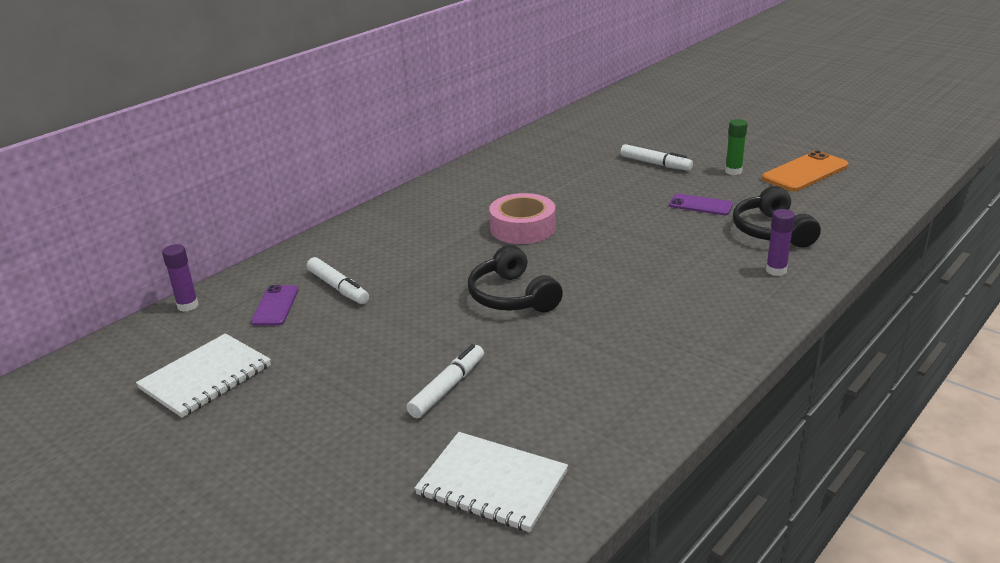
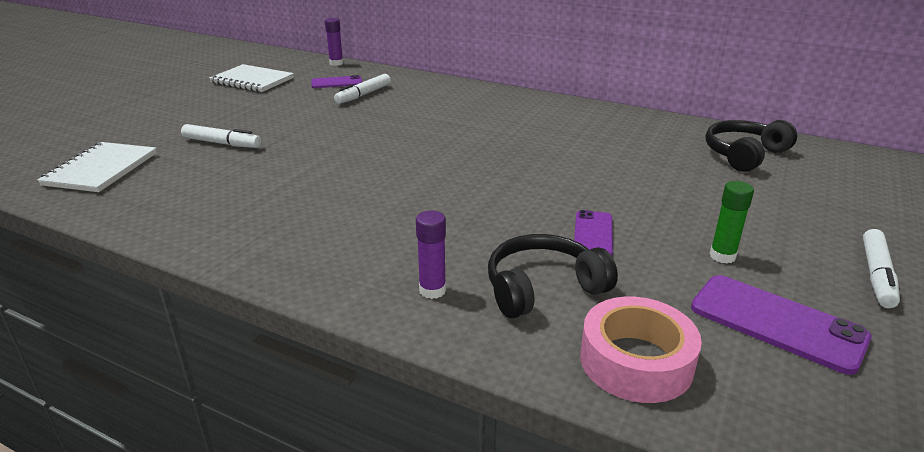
camera: 75 degrees right, 0 degrees up
(512, 296) = (355, 151): black headphones -> black headphones (744, 155)
(522, 228) = (485, 144): pink tape -> pink tape (636, 361)
(655, 164) = (697, 200): white marker -> white marker (877, 275)
(805, 172) = (777, 323): orange phone -> purple phone

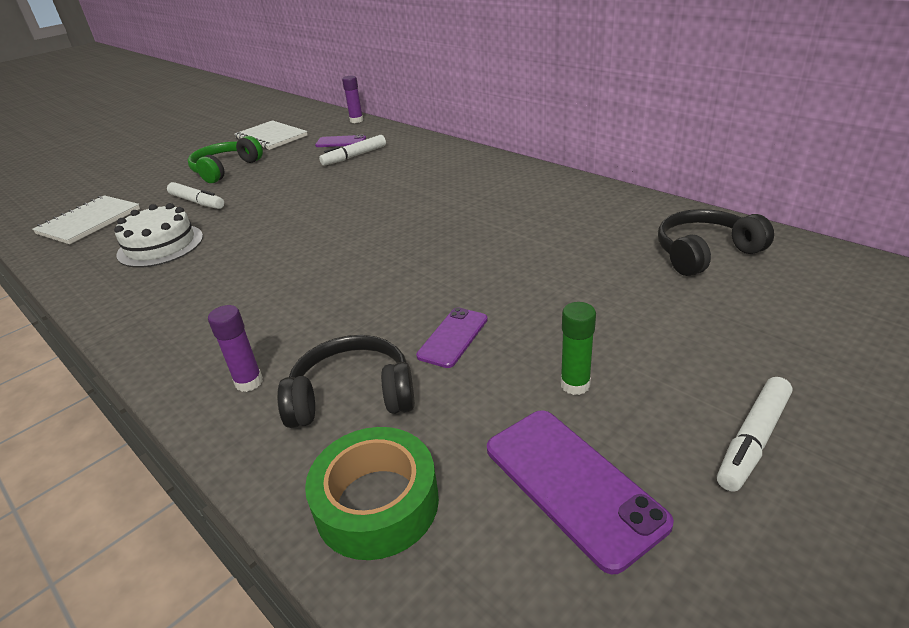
camera: 20 degrees right, 5 degrees up
(217, 185) = (160, 245): none -> white cake
(226, 112) = (225, 169): none -> green headphones
(636, 361) = (377, 503): pink tape -> green tape

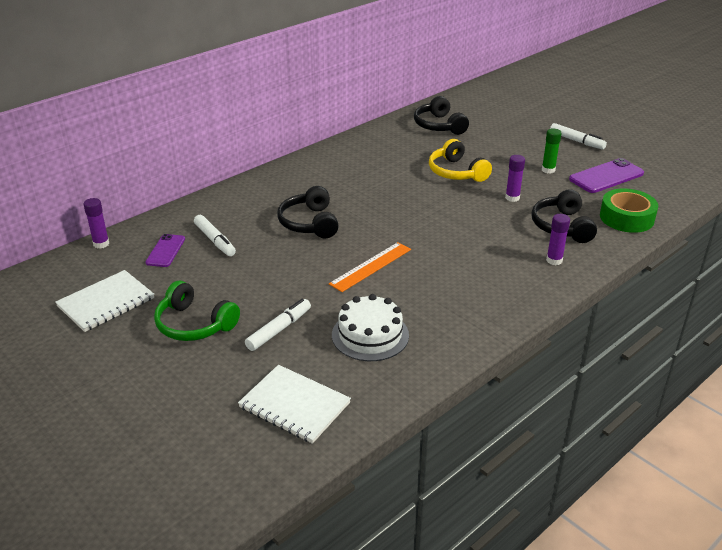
camera: 90 degrees left, 0 degrees up
(284, 234) = (370, 266): none -> orange ruler
(382, 192) = (309, 223): none -> black headphones
(453, 337) = (512, 198): purple phone -> purple glue stick
(533, 278) = (456, 172): none -> yellow headphones

